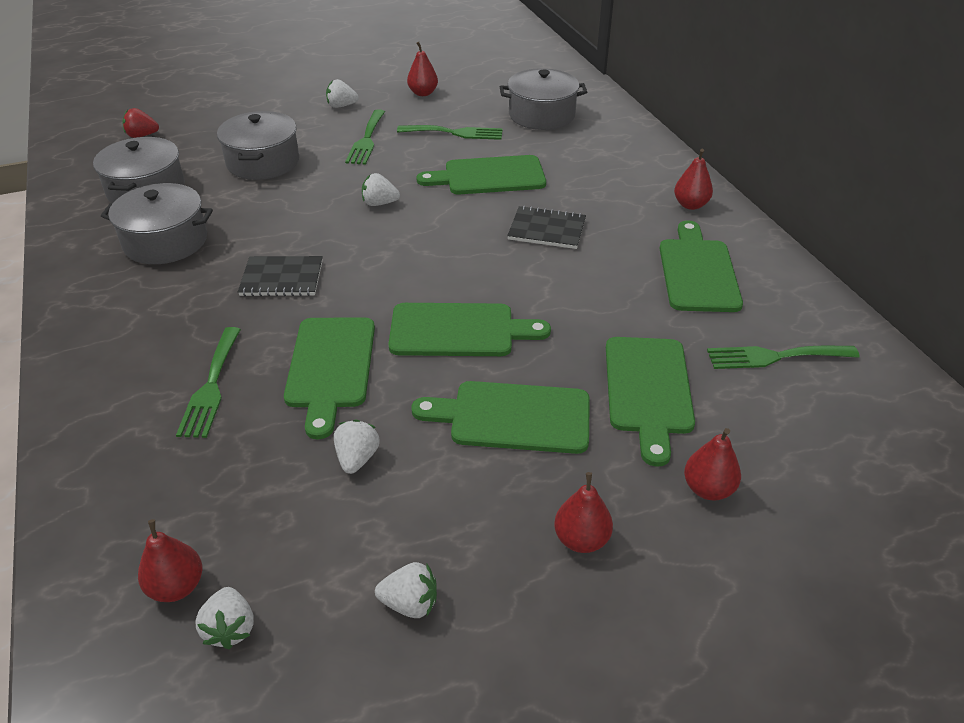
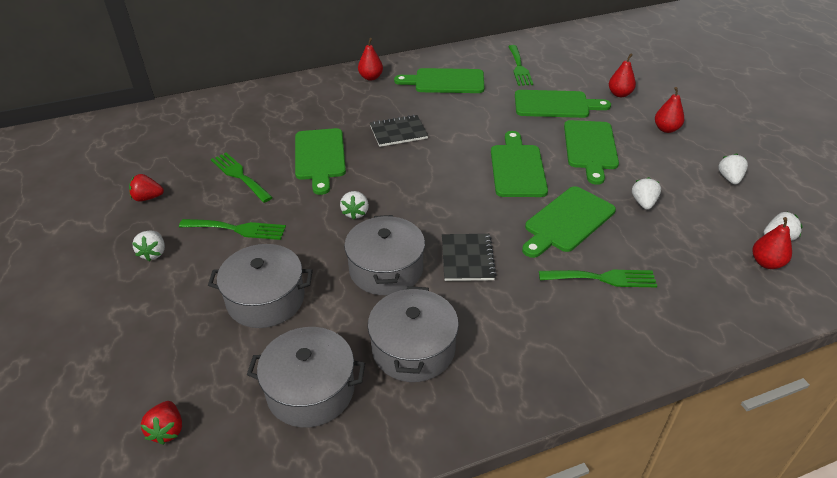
camera: 90 degrees left, 0 degrees up
(330, 367) = (567, 221): green cutting board -> green cutting board turned 135 degrees clockwise
(357, 458) = (643, 203): white strawberry -> white strawberry turned 90 degrees clockwise
(423, 93) = (147, 198): red pear -> red strawberry
(455, 133) = (239, 176): green fork -> green fork turned 45 degrees counterclockwise
(541, 115) = (221, 130): grey pot -> grey pot (386, 269)
(547, 229) = (398, 132): black notebook -> black notebook turned 60 degrees clockwise

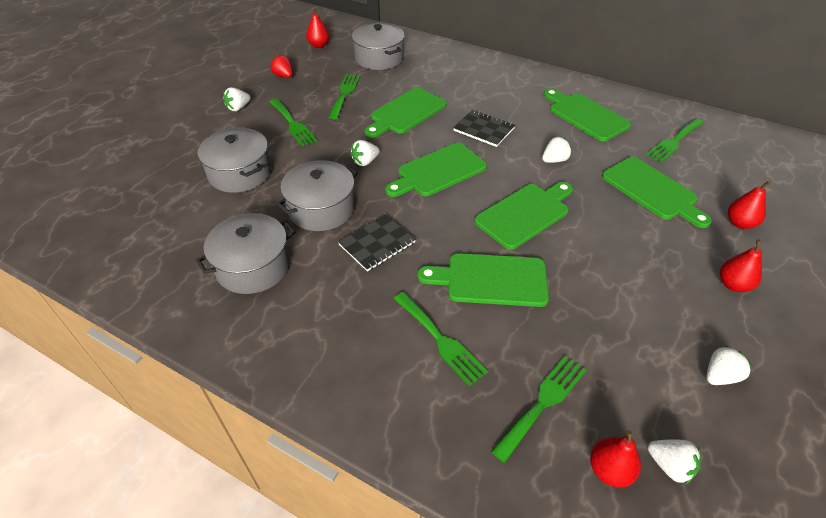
camera: 50 degrees right, 5 degrees up
(167, 430) = (103, 200): red strawberry -> none
(310, 390) = (176, 238): grey pot -> grey pot (379, 58)
(371, 77) = (532, 80): red pear -> red pear (319, 45)
(590, 148) = (619, 244): green cutting board -> green cutting board (438, 171)
(643, 203) = (584, 321): white strawberry -> white strawberry (554, 160)
(696, 261) = (542, 403): none -> green fork

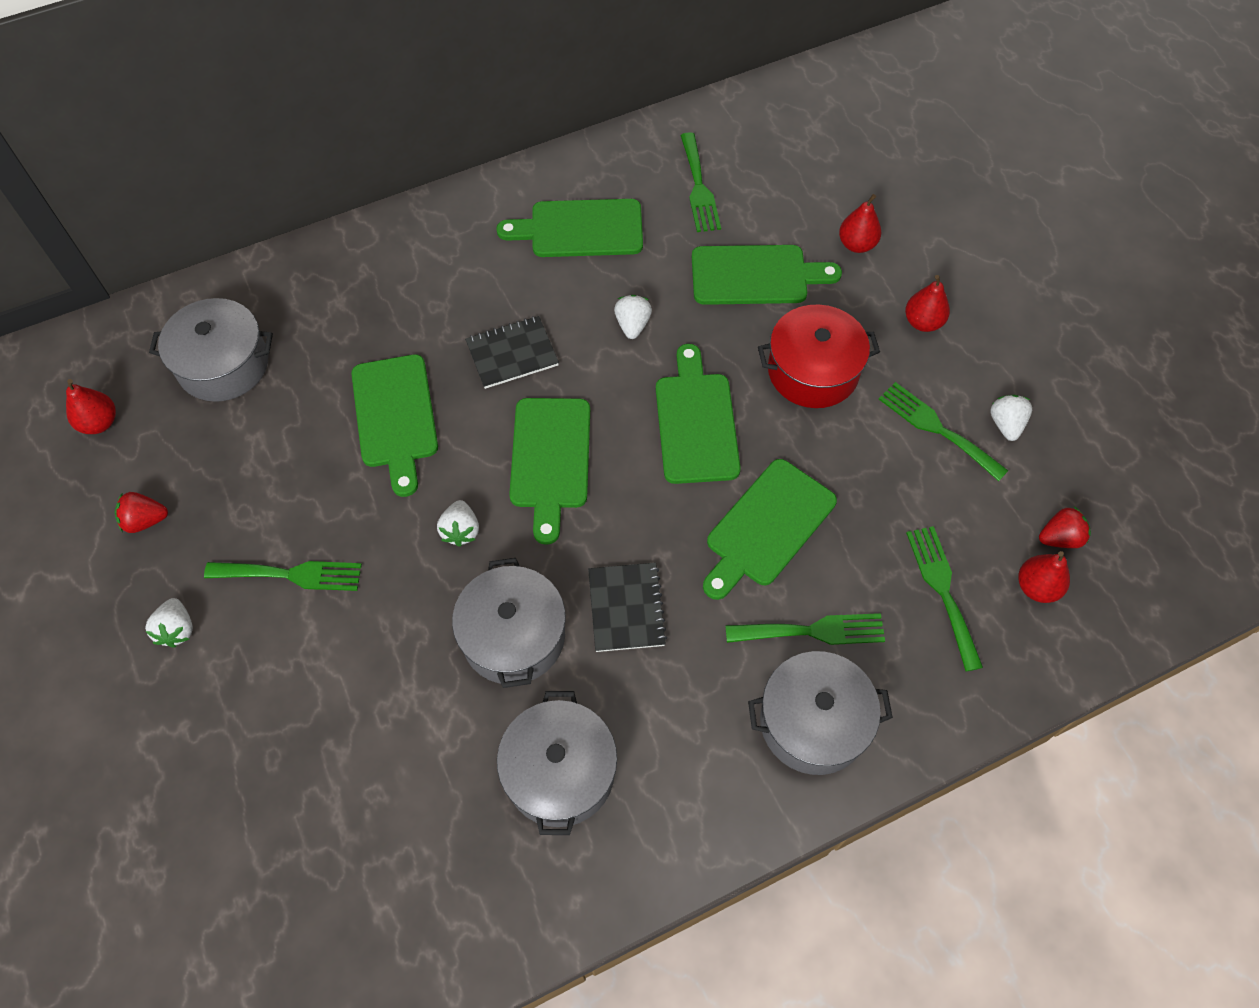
camera: 55 degrees left, 15 degrees up
(240, 173) = (351, 703): grey pot -> grey pot (813, 722)
(344, 94) = (277, 465): green fork -> green fork (937, 428)
(623, 247) = (813, 371): none -> red pot
(669, 466) = (1059, 538): white strawberry -> red strawberry

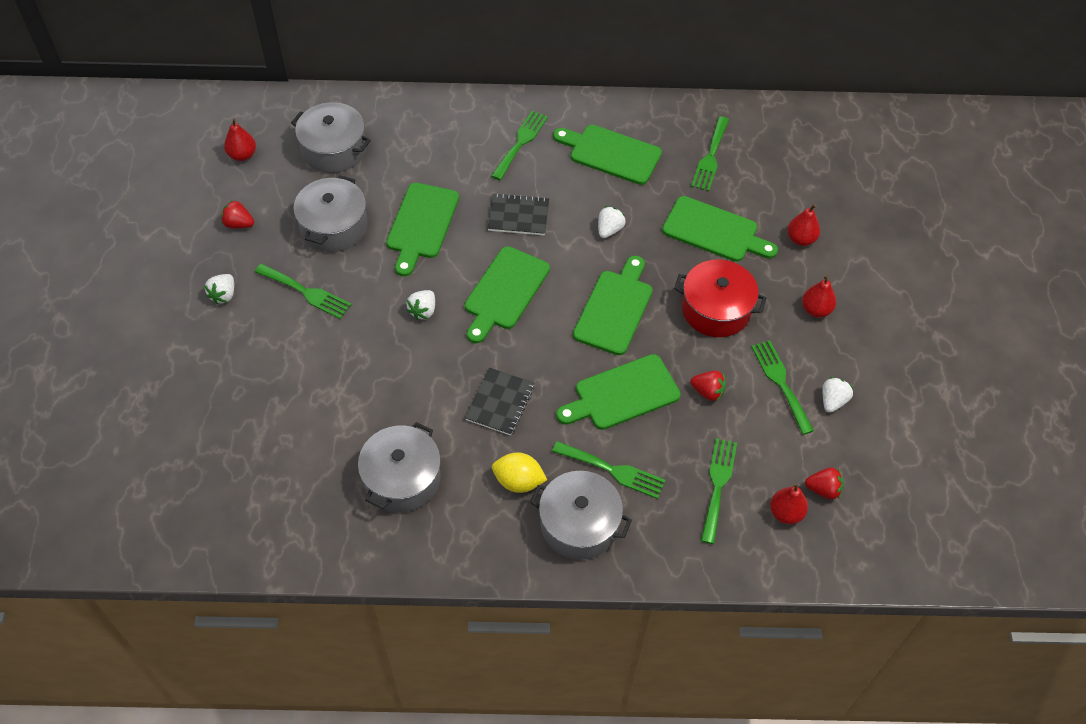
camera: 25 degrees right, 5 degrees down
(462, 259) = (520, 142): none -> green fork
(513, 636) = (419, 387): grey pot -> grey pot (334, 226)
(708, 702) = (518, 481): none -> yellow lemon
(863, 478) = (708, 392): none -> red strawberry

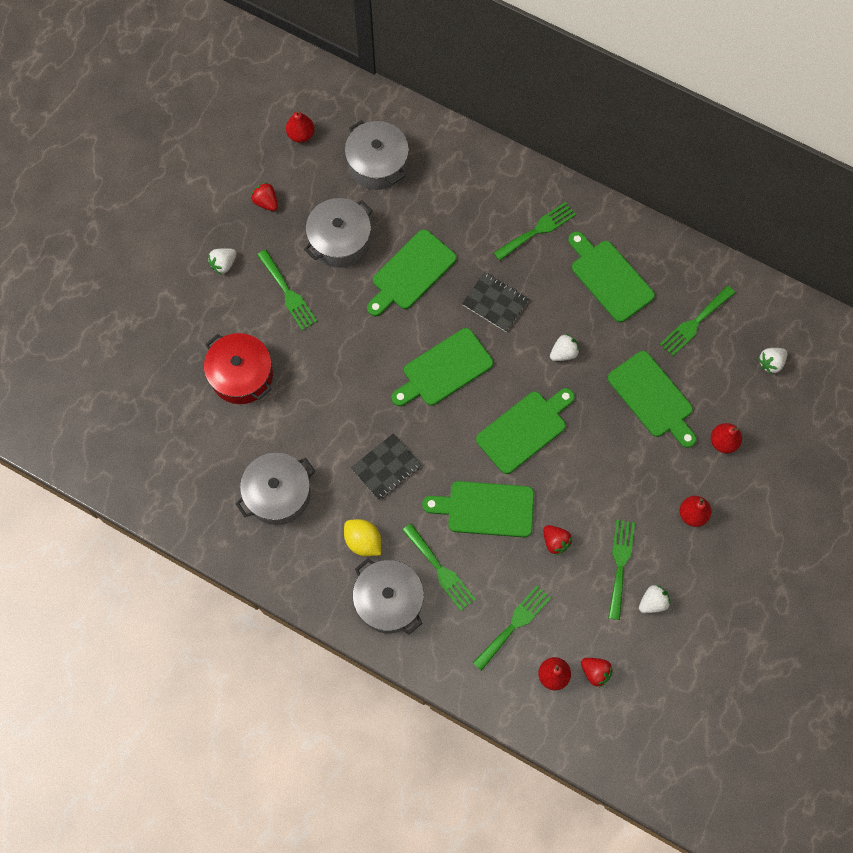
camera: 30 degrees right, 15 degrees up
(423, 311) = (370, 355): white strawberry -> white strawberry (770, 363)
(716, 309) = (608, 472): red pot -> red pot (241, 375)

